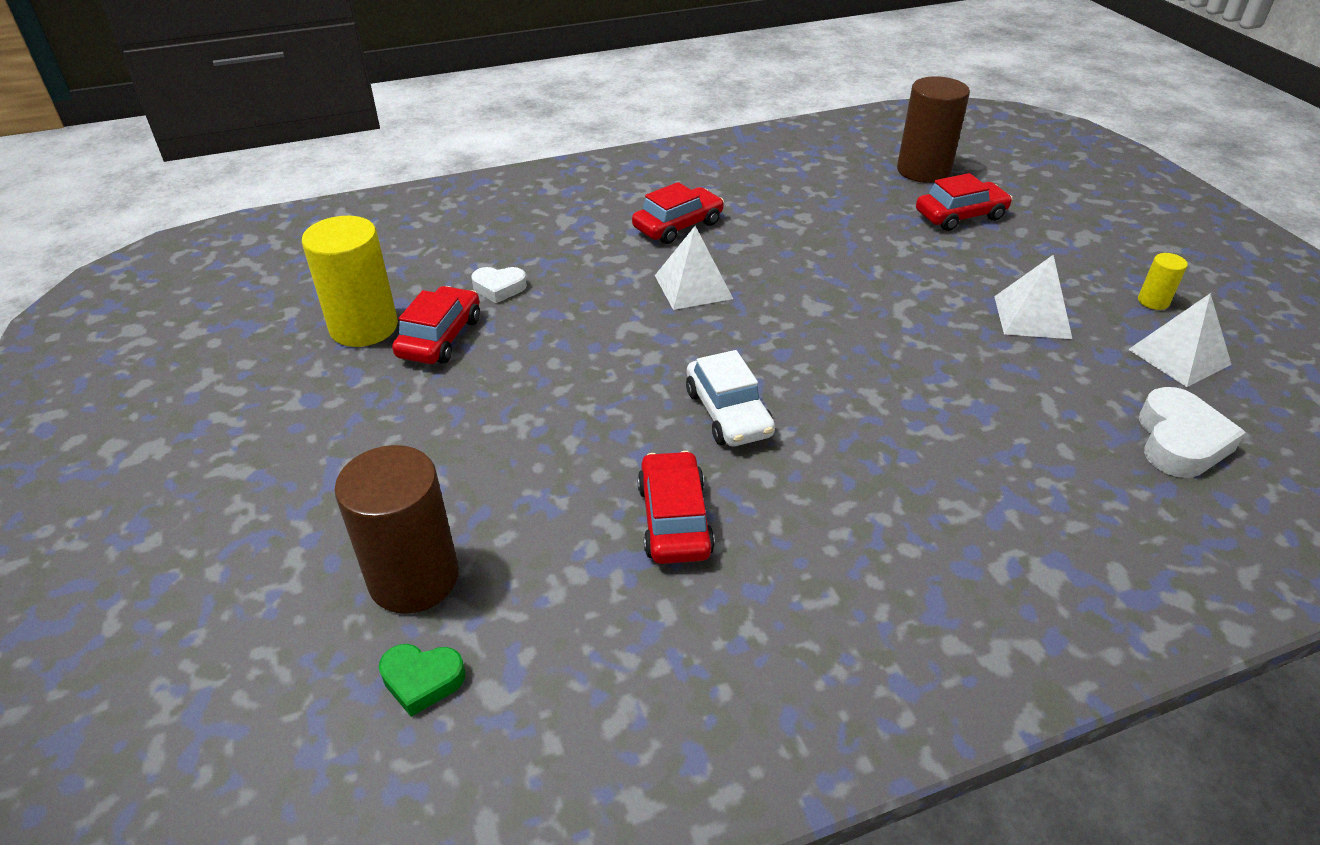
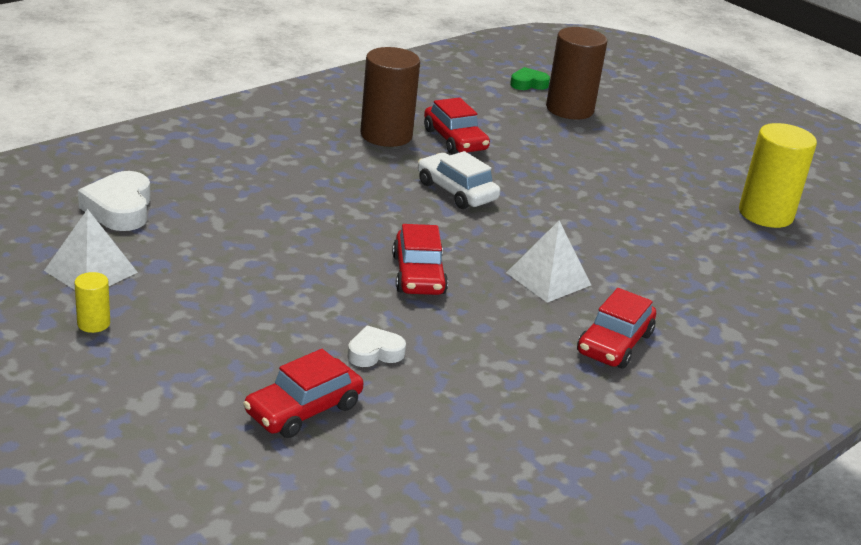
camera: 155 degrees right, 10 degrees down
(440, 337) = (703, 214): red car -> red car (418, 275)
(499, 288) = (707, 256): white heart -> white heart (374, 353)
(923, 171) = (364, 488): brown cylinder -> brown cylinder (386, 135)
(1032, 317) = (224, 291): white pyramid -> none

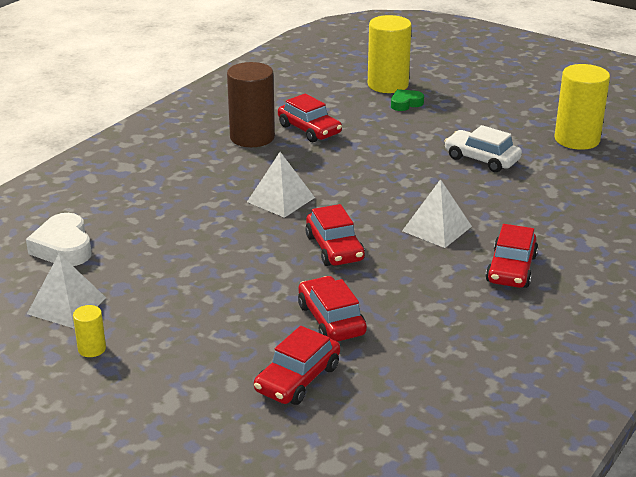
camera: 10 degrees left, 0 degrees up
(374, 353) = (331, 320): white heart -> red car
(384, 208) = (281, 199): none -> white pyramid
(456, 191) = (331, 172): white car -> white car (481, 159)
(528, 84) = (345, 70): green heart -> green heart (405, 104)
(569, 109) = (388, 85): brown cylinder -> yellow cylinder

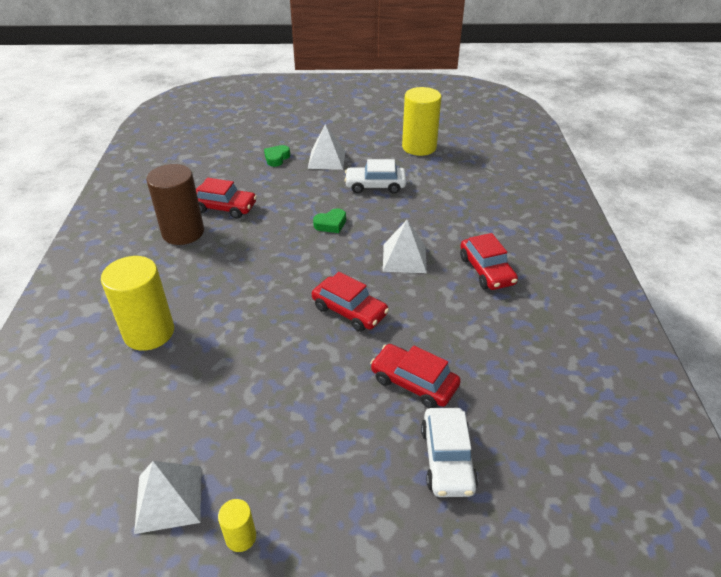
camera: 35 degrees left, 10 degrees up
(63, 247) = (104, 429): white heart -> none
(281, 199) = (263, 283): white pyramid -> white pyramid (326, 159)
(298, 379) = (447, 459): red car -> white car
(388, 85) = (248, 146): yellow cylinder -> yellow cylinder (149, 332)
(396, 176) = (331, 224): none -> green heart

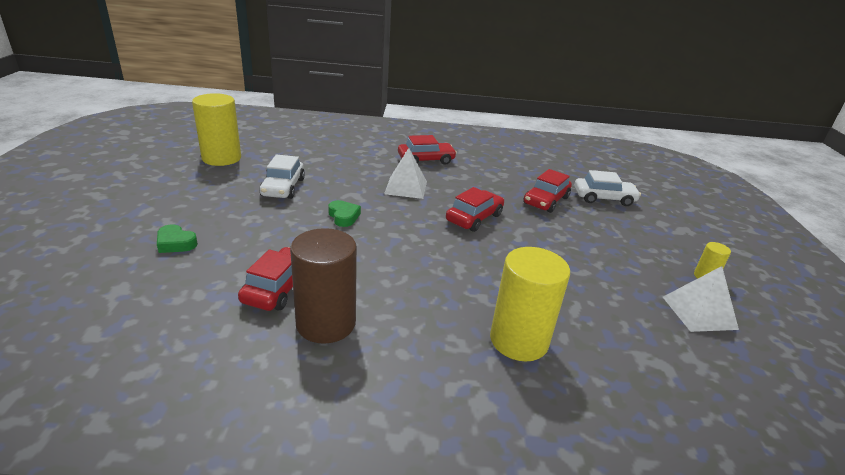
camera: 90 degrees left, 10 degrees down
(326, 159) = (207, 209): white pyramid -> none

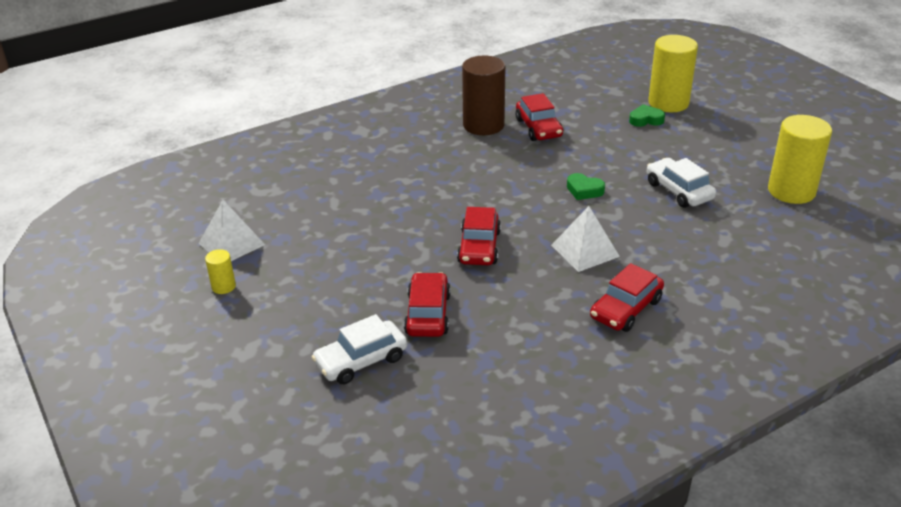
camera: 150 degrees right, 5 degrees up
(519, 340) = (361, 165): yellow cylinder -> yellow cylinder (668, 103)

